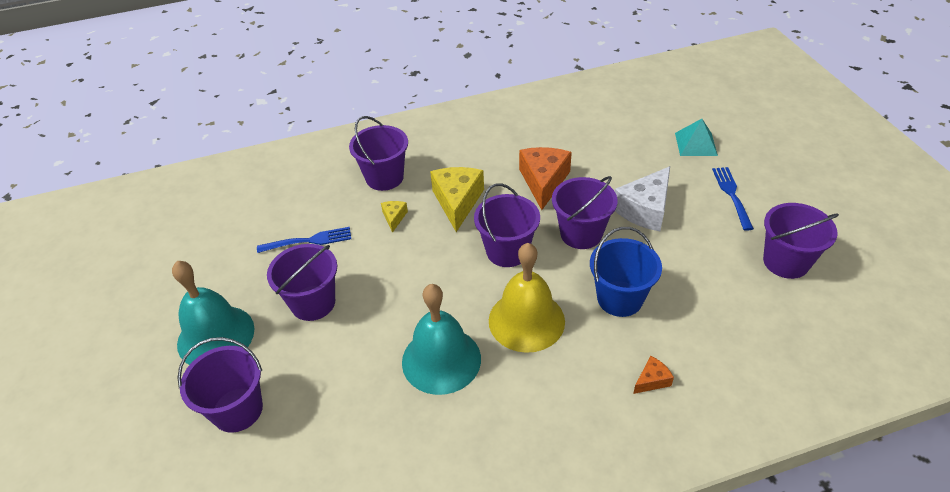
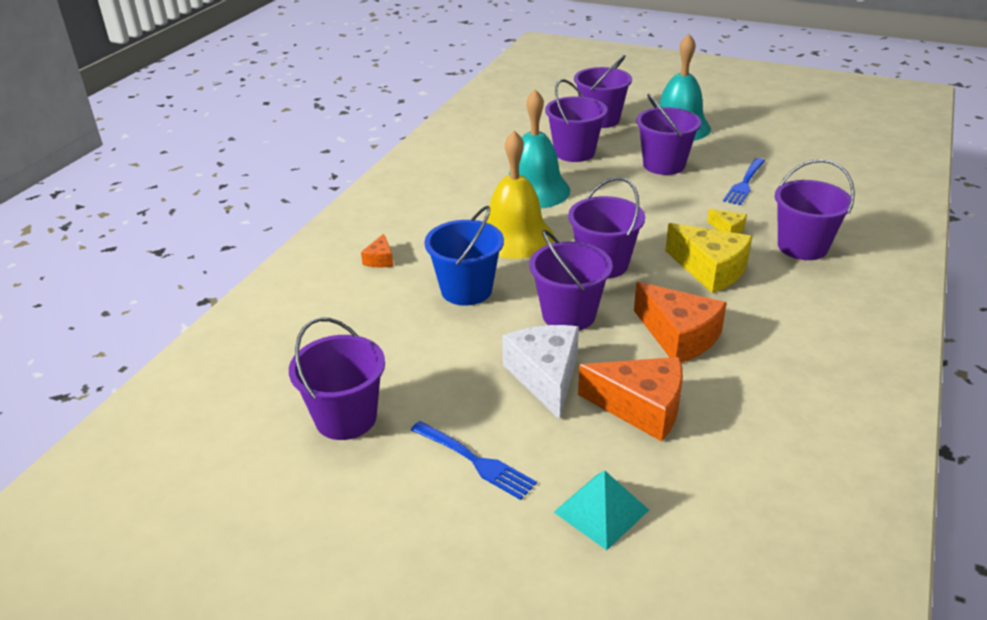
camera: 130 degrees right, 10 degrees down
(338, 381) = (574, 152): none -> purple bucket
(618, 165) = (641, 407): none -> orange cheese

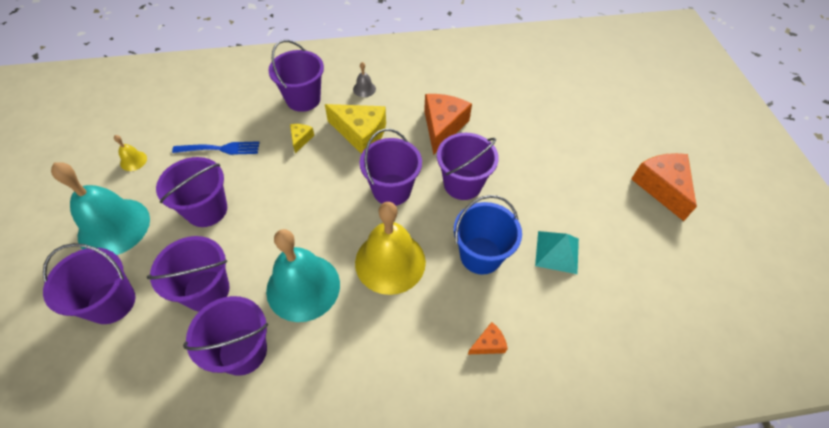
camera: 125 degrees left, 20 degrees up
(346, 418) = (644, 246): purple bucket -> purple bucket (243, 351)
(474, 461) = (611, 170): blue fork -> none
(545, 377) = (527, 170): white cheese -> none
(601, 511) = (591, 112): turquoise pyramid -> turquoise pyramid (557, 252)
(641, 407) = (514, 122): orange cheese -> orange cheese (662, 187)
(710, 270) = (360, 133): yellow cheese -> yellow cheese turned 105 degrees clockwise
(757, 142) = (133, 161): none -> yellow bell
(799, 296) = (364, 89): none -> grey bell

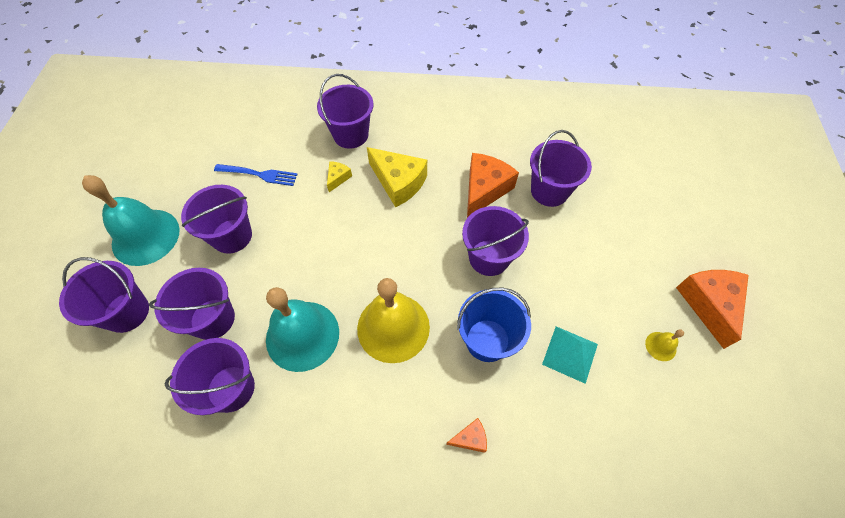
camera: 15 degrees right, 5 degrees up
(133, 161) = (177, 172): yellow bell -> yellow bell (660, 346)
(364, 89) = (414, 134): grey bell -> none
(391, 190) = (414, 250): purple bucket -> purple bucket (549, 191)

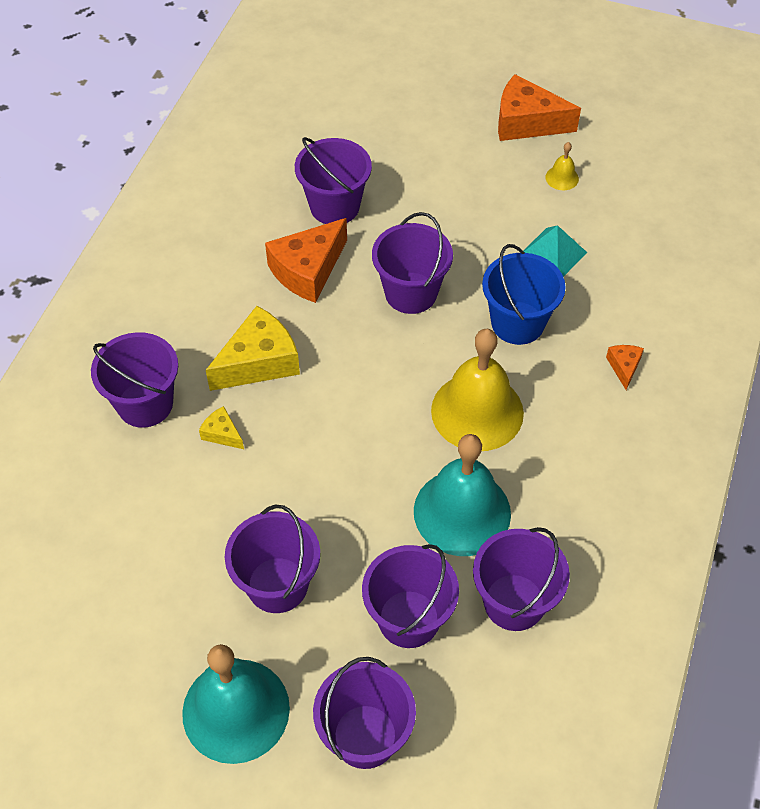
camera: 75 degrees left, 5 degrees down
(258, 174) = (173, 538): blue fork -> none
(484, 190) = (308, 270): orange cheese -> orange cheese turned 90 degrees counterclockwise

